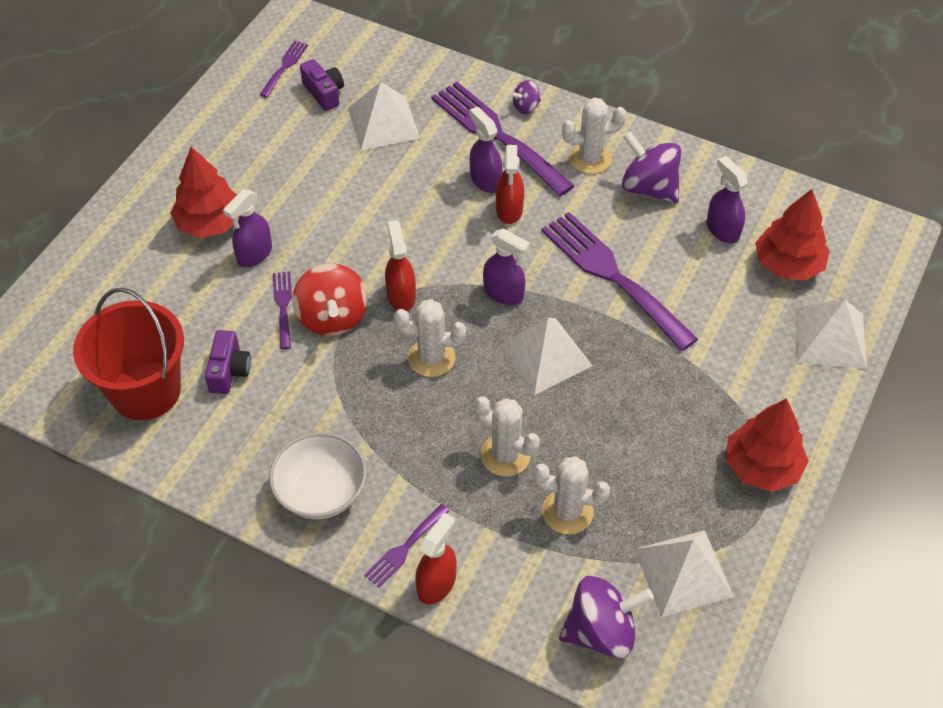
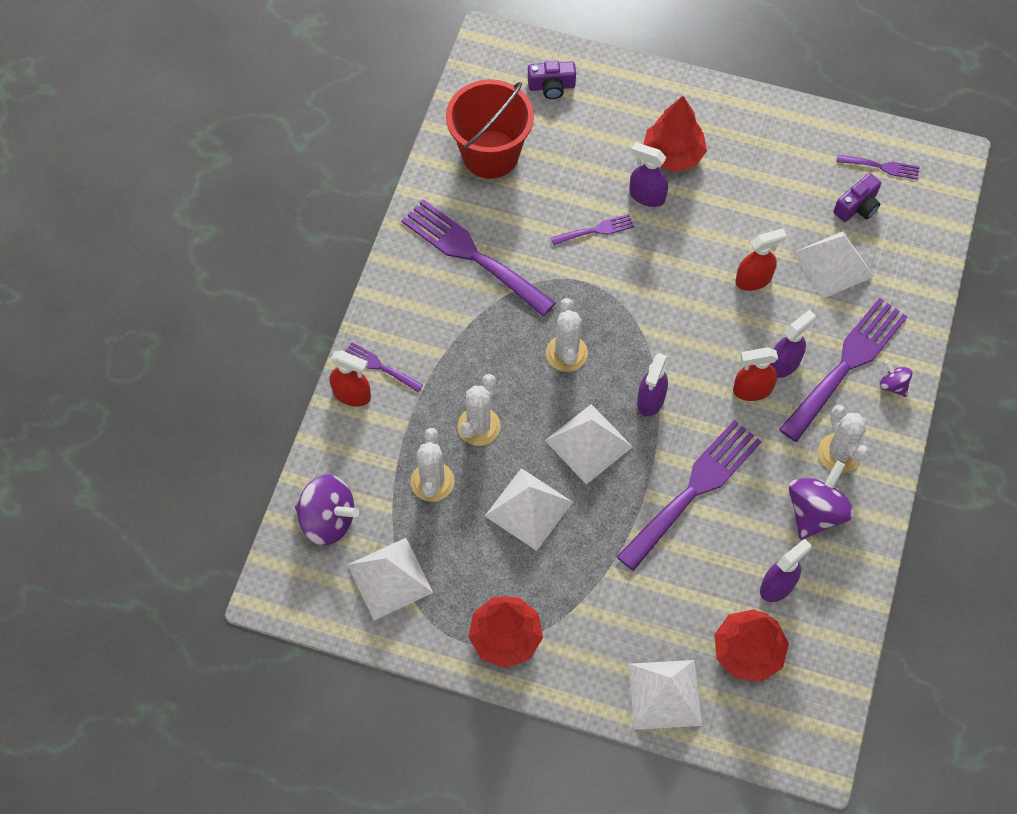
camera: 80 degrees right, 10 degrees up
(229, 371) = (521, 207): purple camera -> purple camera (551, 86)
(278, 429) = (472, 255): none -> purple fork
(321, 492) = (420, 297): white bowl -> none
(332, 317) = (592, 269): red spinning top -> none
(401, 295) = (628, 317): red spray bottle -> red spray bottle (753, 279)
(601, 631) = (328, 520): purple spinning top -> purple spinning top turned 45 degrees counterclockwise
(614, 422) = (528, 508): none -> white pyramid

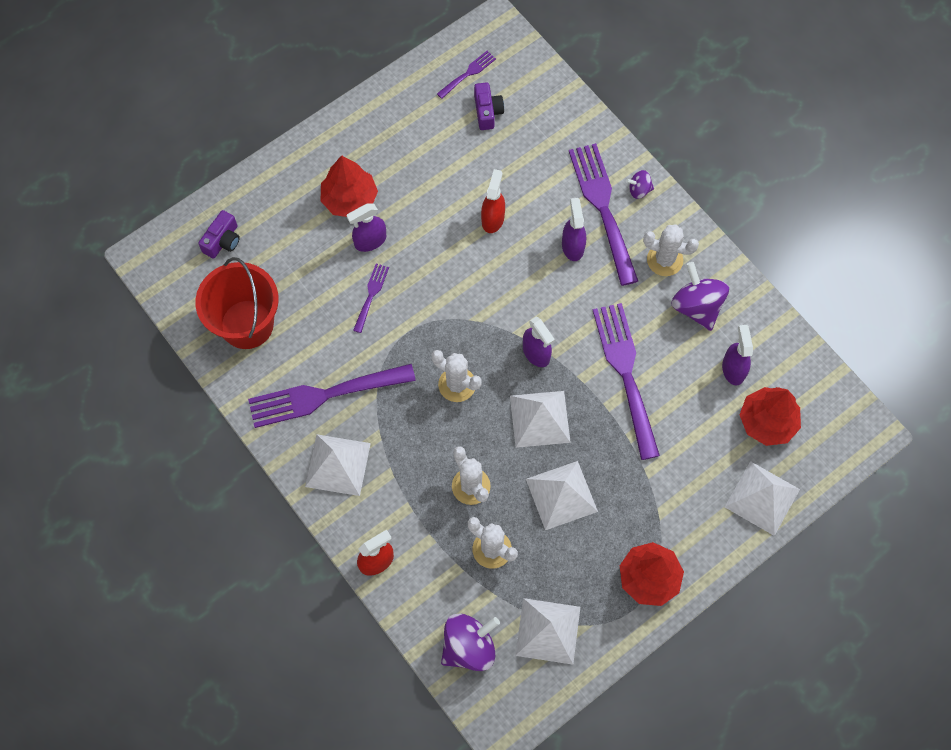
camera: 55 degrees left, 5 degrees up
(379, 366) = (368, 525): purple fork -> none
(752, 390) = (577, 281): red spray bottle -> none
(833, 264) = (520, 159): white pyramid -> white pyramid (338, 464)

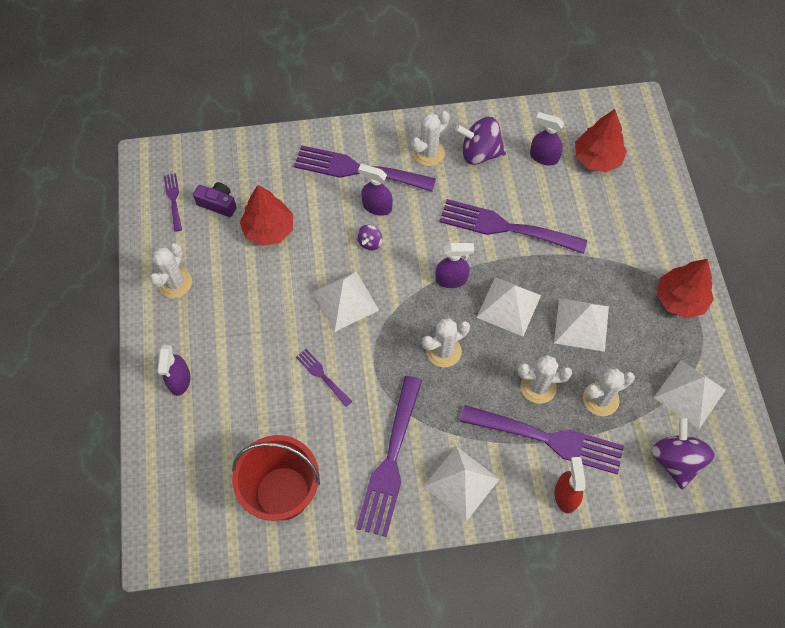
camera: 60 degrees left, 5 degrees down
(223, 241) = (188, 473): purple camera -> none
(349, 199) = (222, 347): red tree -> red tree (268, 230)
(370, 241) = (272, 351): purple spray bottle -> purple spray bottle (179, 380)
(387, 126) = (175, 283): none -> white cactus
(423, 520) = (548, 439): none -> purple fork
(493, 218) = (315, 249): red spray bottle -> none
(639, 190) = (360, 139): purple spinning top -> purple spinning top (370, 243)
(762, 498) = (654, 193): white pyramid -> white pyramid (345, 301)

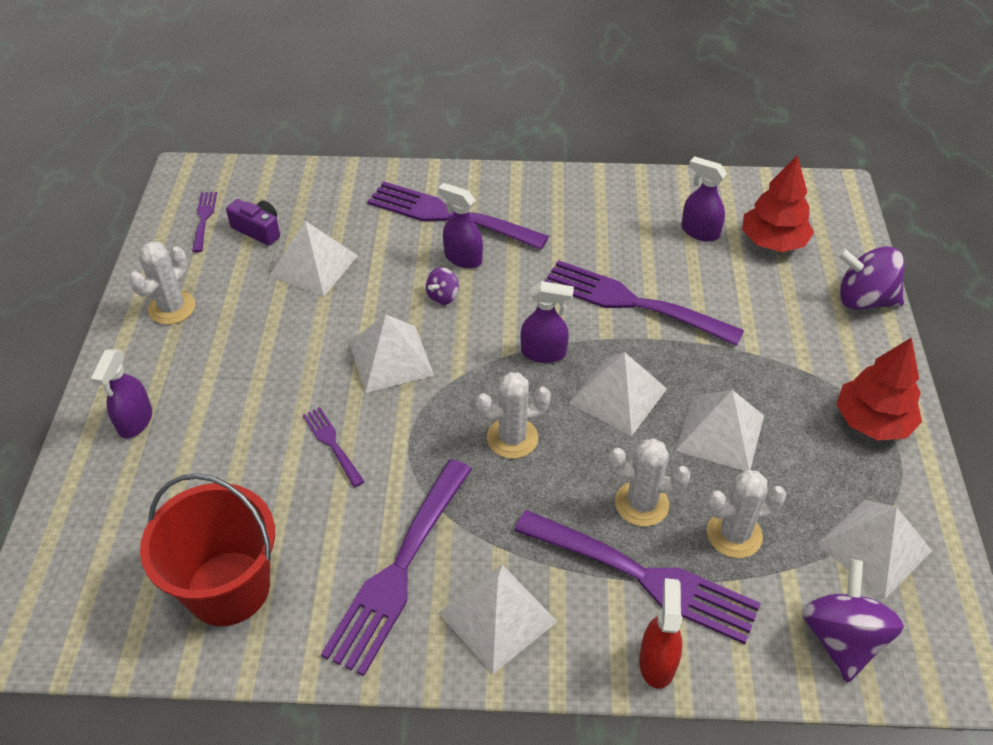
camera: 10 degrees right, 15 degrees down
(268, 230) = (313, 265): red tree -> white pyramid
(429, 153) = (546, 209): white cactus -> none
(479, 153) = (614, 217): purple spinning top -> purple spinning top (864, 300)

